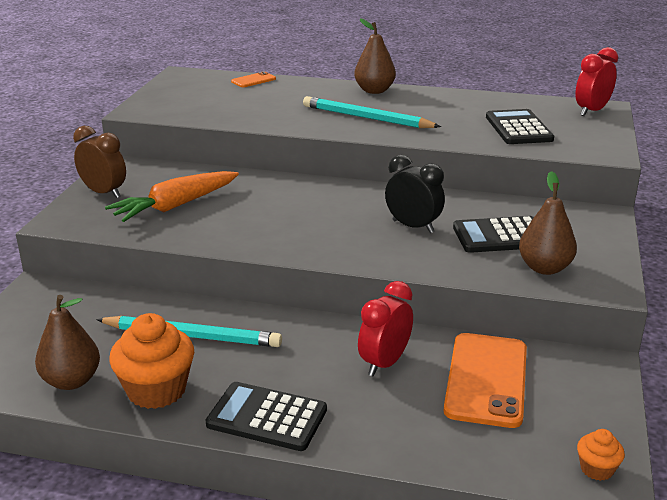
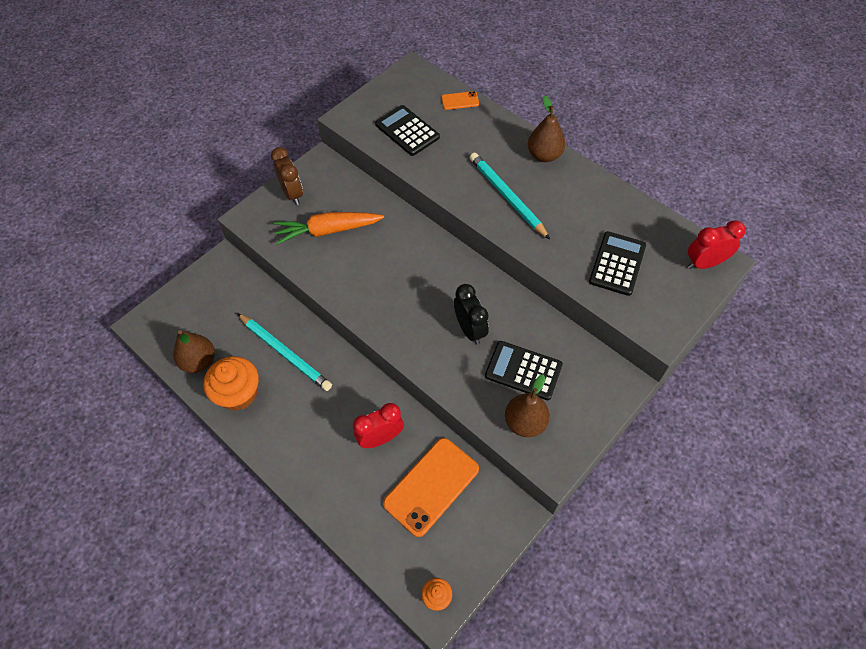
camera: 30 degrees right, 30 degrees up
(267, 417) = (283, 449): black calculator -> black calculator (407, 131)

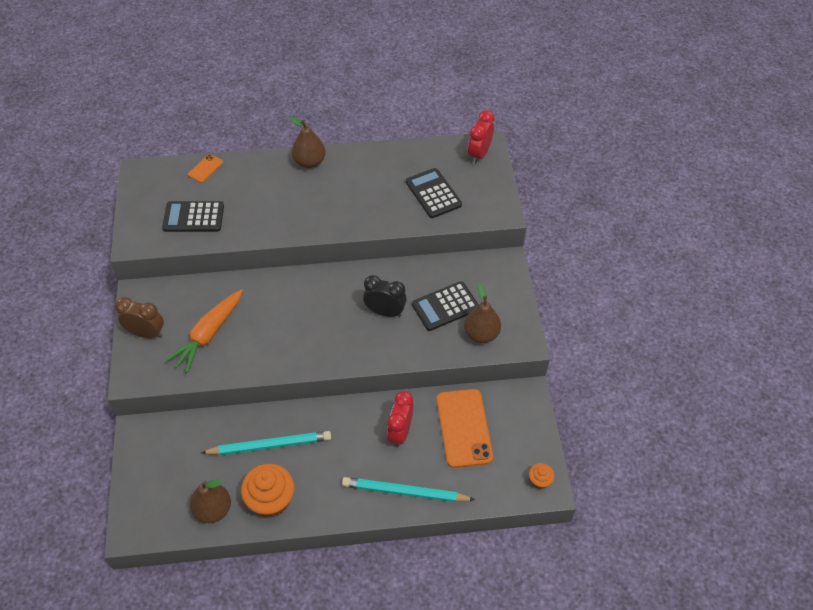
camera: 50 degrees left, 5 degrees down
(507, 197) = (318, 206): turquoise pencil -> turquoise pencil (405, 492)

